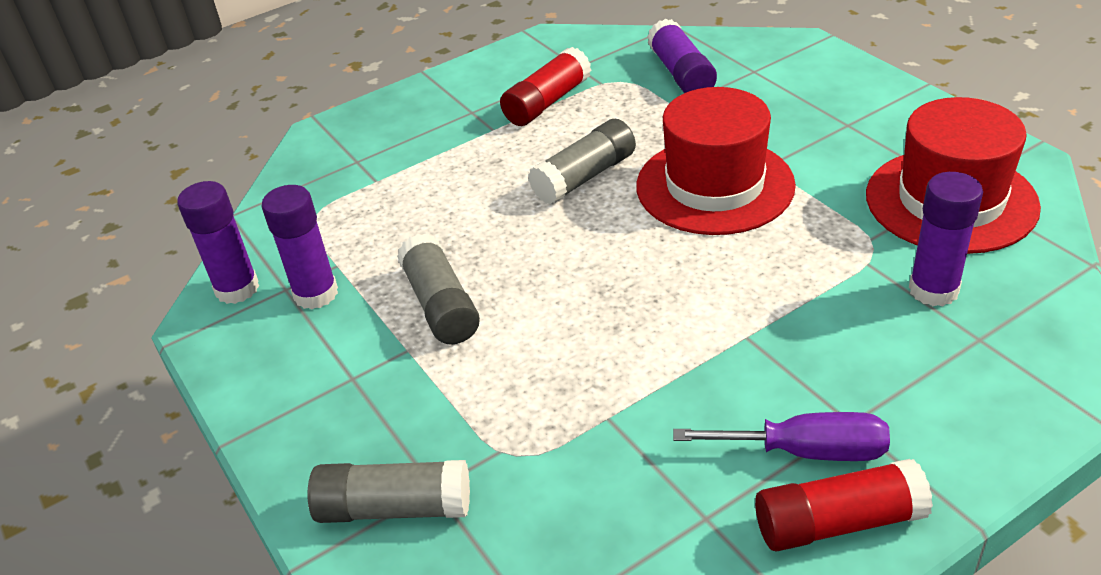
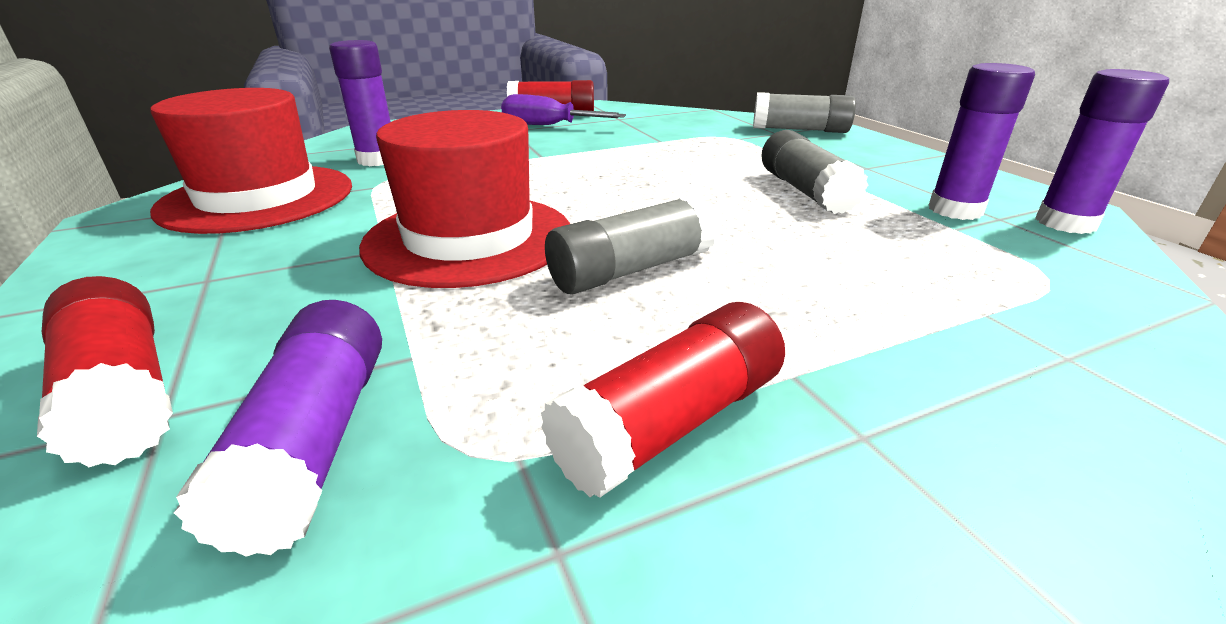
camera: 175 degrees left, 10 degrees down
(783, 73) = (124, 393): none -> red glue stick

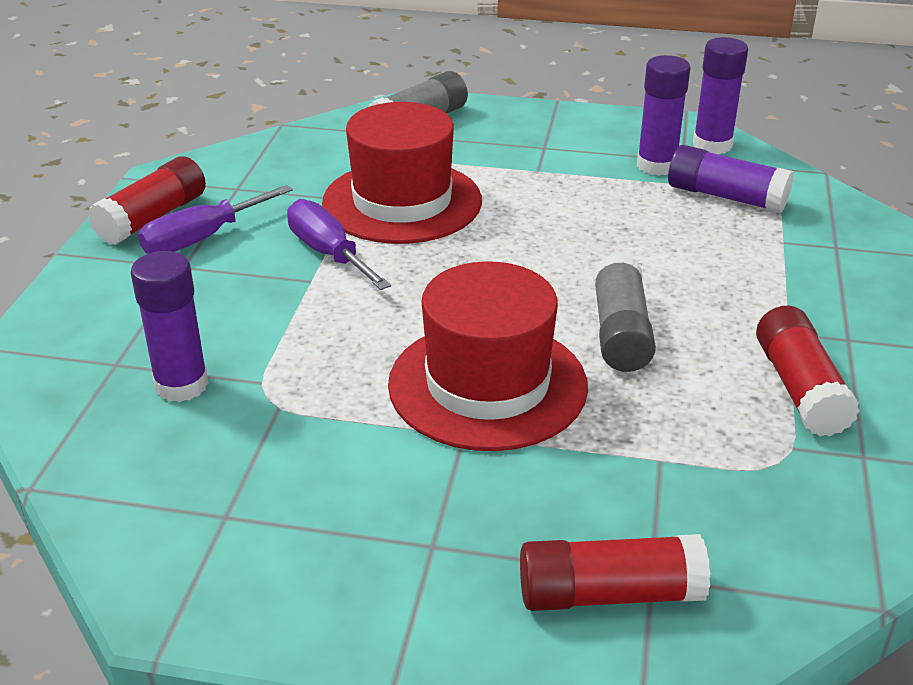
camera: 55 degrees left, 5 degrees up
(258, 198) = (224, 492): red hat -> red hat (402, 202)
(315, 442) = (729, 515): purple glue stick -> purple glue stick (726, 197)
(582, 152) = (328, 253): none -> purple screwdriver
(805, 191) = (561, 198): grey glue stick -> none

